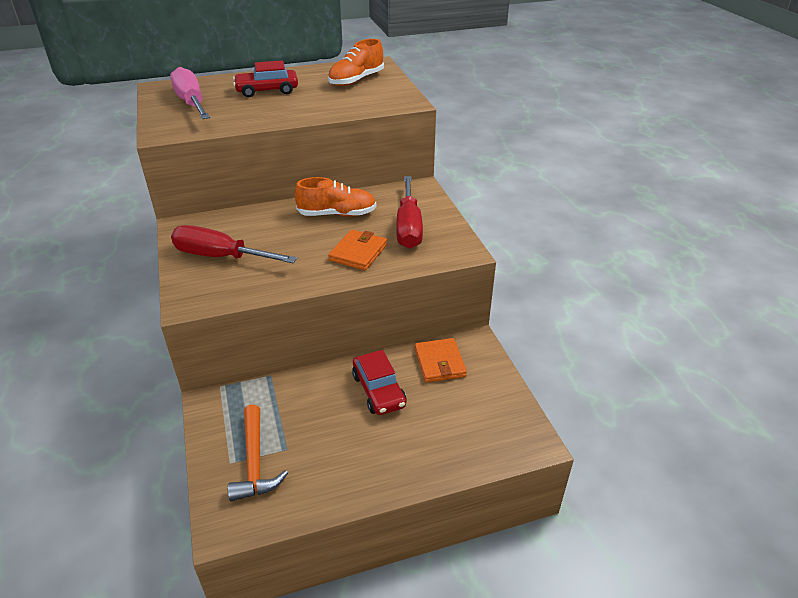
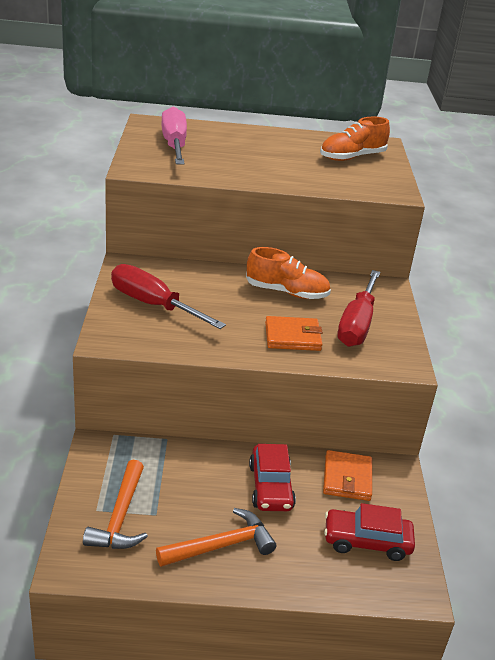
camera: 15 degrees right, 5 degrees down
(267, 91) = (254, 148): red car -> red car (367, 541)
(356, 458) = (221, 545): none -> orange hammer
(358, 252) = (292, 337): orange wallet -> orange wallet turned 45 degrees clockwise

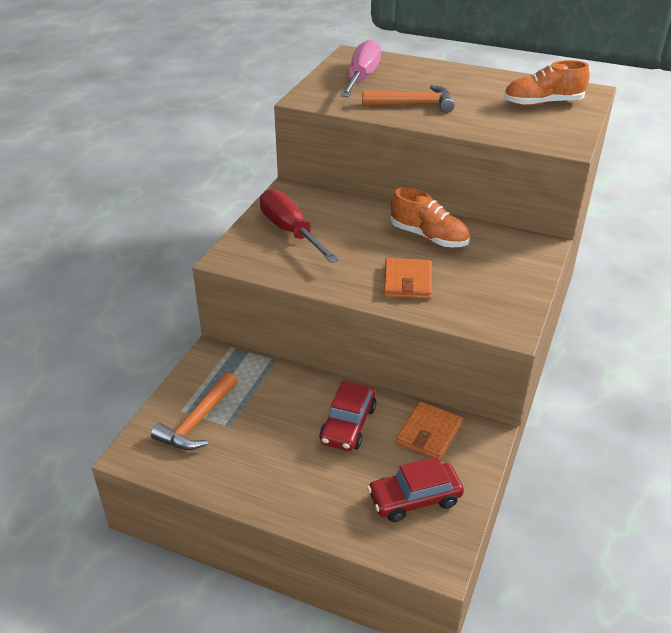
camera: 25 degrees right, 5 degrees up
(221, 545) = (272, 468): orange hammer -> orange hammer (413, 104)
(292, 337) = (407, 281): orange wallet -> orange wallet turned 75 degrees clockwise
(357, 324) = (483, 279): red screwdriver -> none
(367, 541) = (414, 499): red car -> red car turned 45 degrees counterclockwise

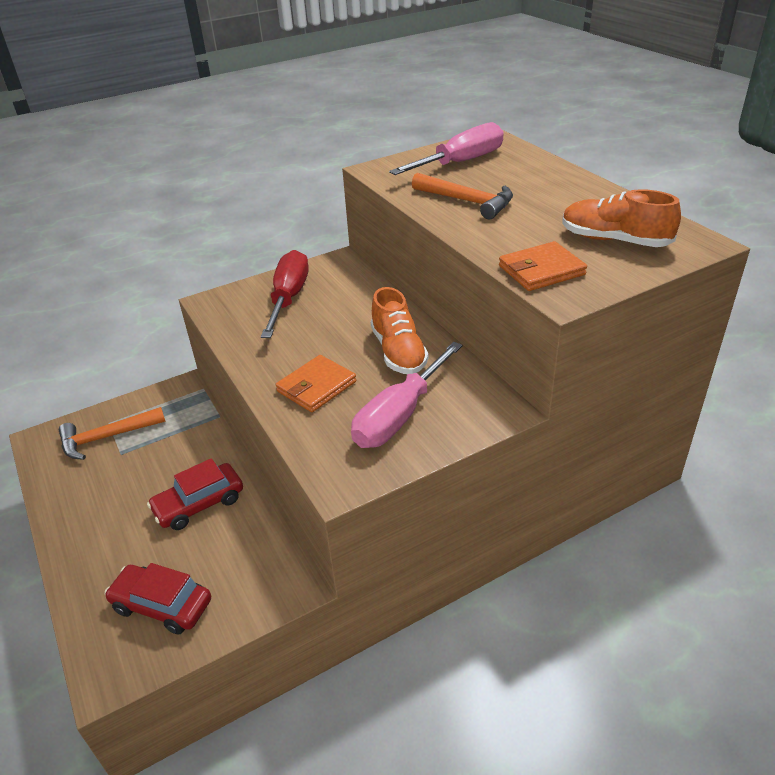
camera: 40 degrees right, 0 degrees up
(429, 433) = (250, 552): orange wallet -> orange wallet (541, 270)
(488, 275) = (400, 415): none -> pink screwdriver

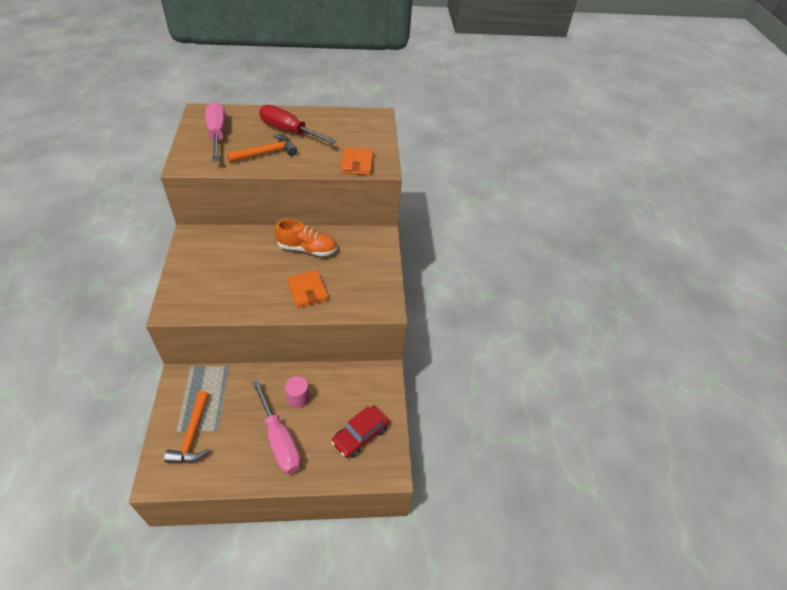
camera: 70 degrees left, 10 degrees up
(199, 504) = (298, 398): red car -> pink cylinder
(288, 298) = (208, 272): red screwdriver -> red screwdriver (289, 131)
(400, 415) = (357, 269): pink screwdriver -> pink screwdriver (279, 440)
(614, 240) = (353, 133): orange shoe -> none

